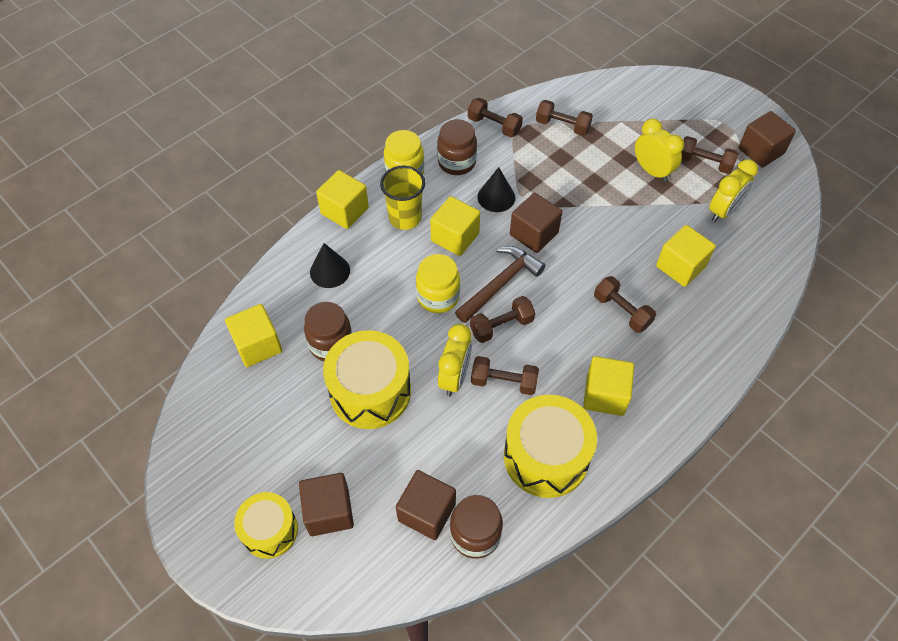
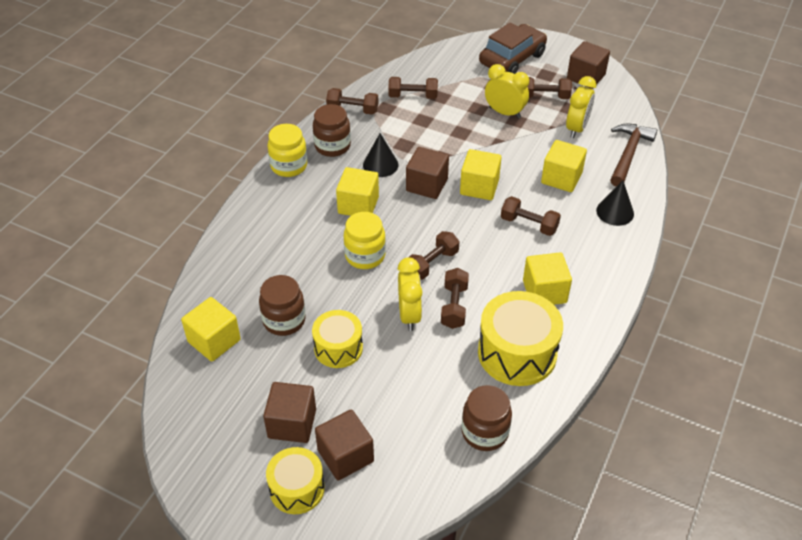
camera: 20 degrees left, 10 degrees down
(330, 271) = (255, 262): black cone -> black cone (615, 212)
(344, 211) = (246, 210): yellow cube -> yellow cube (479, 187)
(370, 391) = (338, 348): yellow drum -> yellow drum, size x0.62
(405, 218) = (306, 201): yellow cup -> none
(426, 512) = (434, 428): brown cube -> brown cube (292, 423)
(500, 284) = (416, 231): brown hammer -> brown hammer (628, 154)
(503, 382) = (454, 306): brown dumbbell -> brown dumbbell turned 75 degrees counterclockwise
(687, 108) = (512, 59): none -> brown car

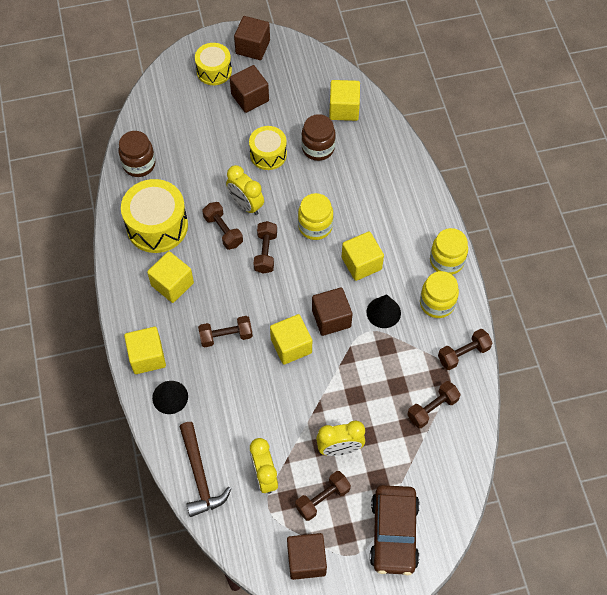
camera: 140 degrees right, 15 degrees up
(332, 146) = (437, 303): brown jar -> yellow jar
(345, 456) = (205, 102): brown cube -> brown cube (252, 47)
(561, 178) = (235, 403): yellow cube -> yellow cube (147, 357)

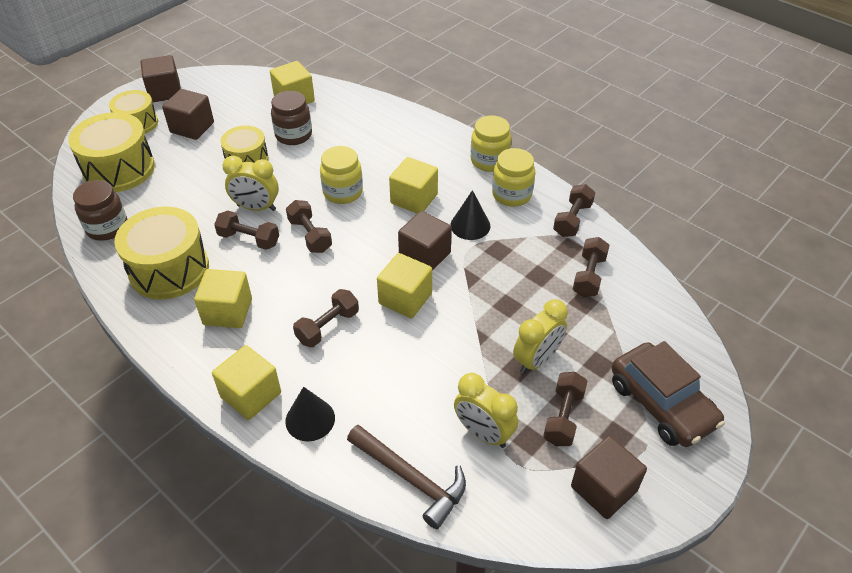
camera: 35 degrees left, 15 degrees down
(176, 112) = (119, 169): none -> yellow drum

